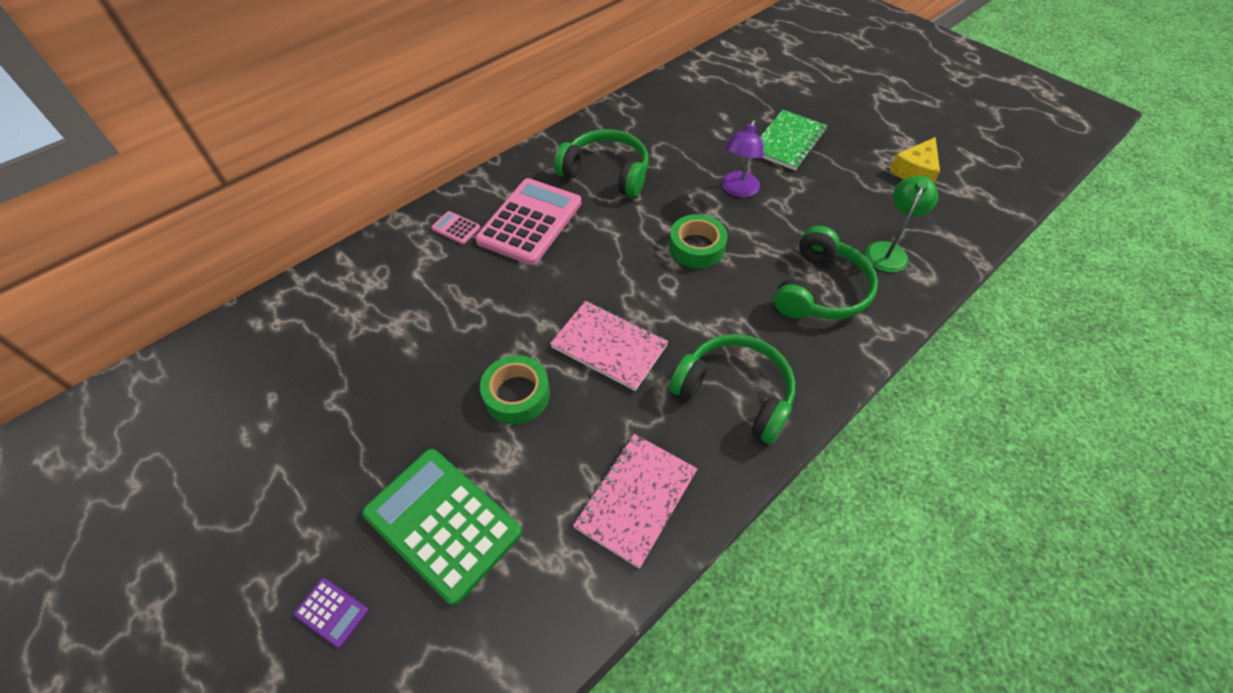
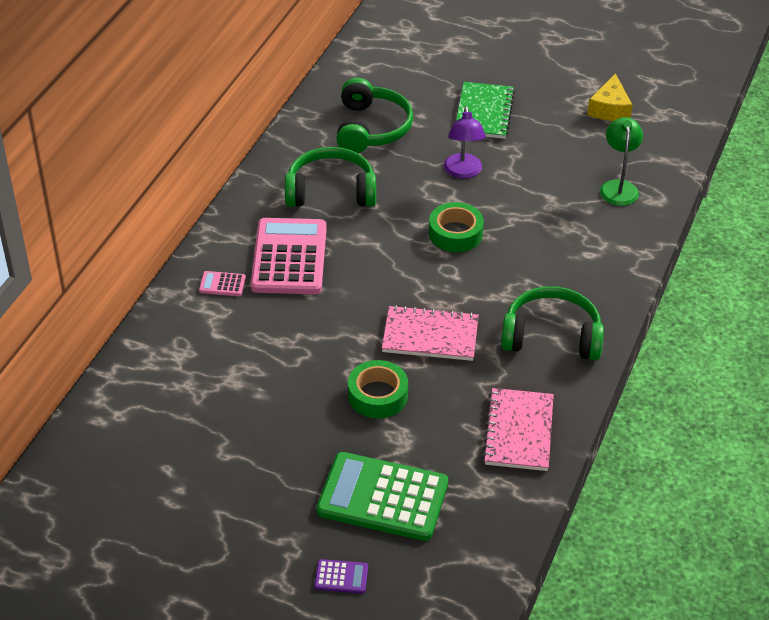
camera: 25 degrees left, 10 degrees down
(821, 290) = (579, 236): green headphones -> green headphones (371, 128)

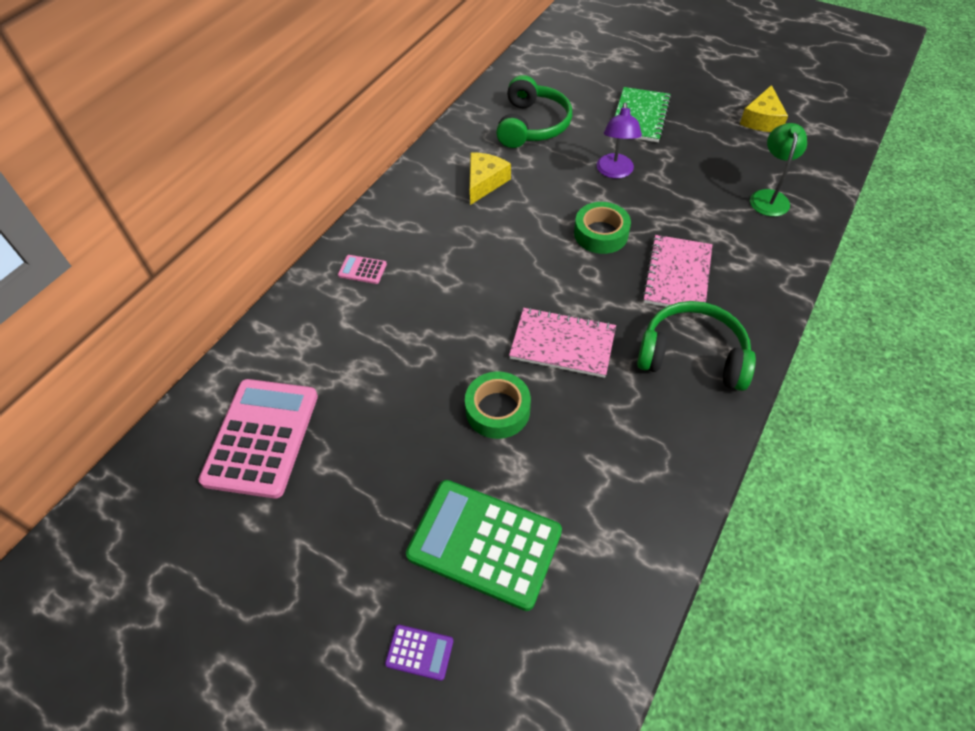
camera: 10 degrees right, 10 degrees up
(289, 257) = (433, 246): pink calculator -> pink calculator (262, 437)
(331, 191) = (485, 182): green headphones -> yellow cheese
(518, 431) = (648, 471): pink notebook -> pink notebook (677, 275)

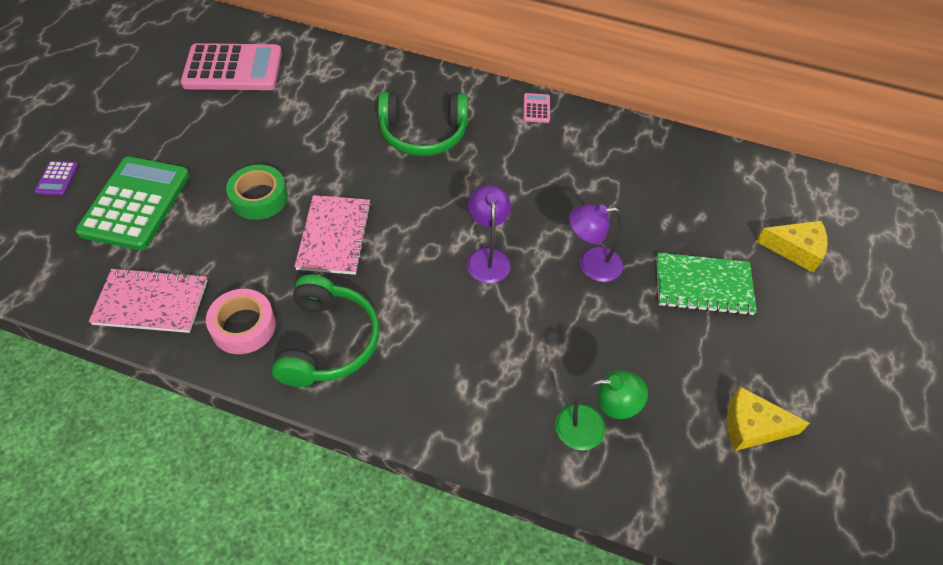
camera: 75 degrees right, 0 degrees up
(362, 270) = (406, 91): pink calculator -> pink calculator (536, 108)
(485, 182) = (541, 157): yellow cheese -> yellow cheese (795, 249)
(532, 125) = (647, 186): green headphones -> green headphones (423, 134)
(601, 234) = (487, 257): green tape -> purple lamp
(673, 425) = (243, 326): none -> pink tape
(677, 275) = (437, 327): pink notebook -> pink notebook (151, 302)

